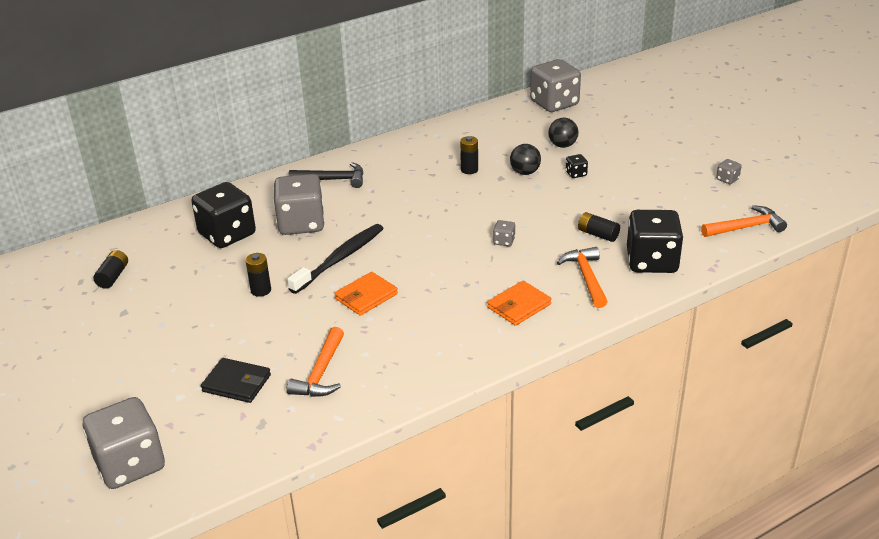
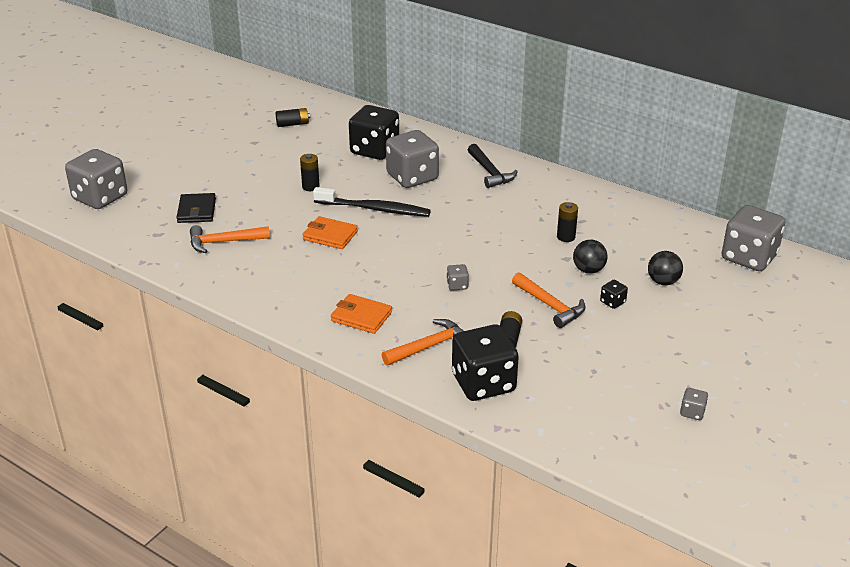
camera: 65 degrees right, 0 degrees up
(745, 227) = (597, 441): orange hammer -> orange hammer (550, 305)

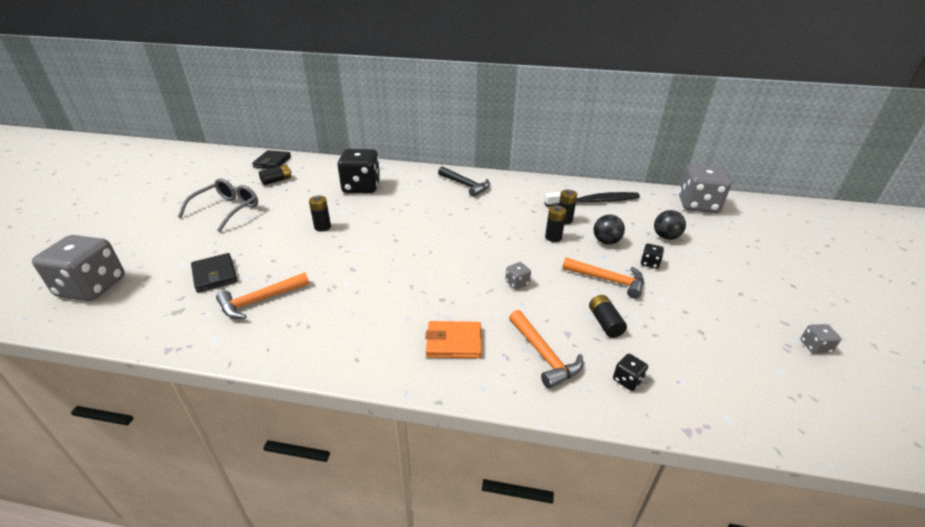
camera: 25 degrees left, 0 degrees up
(231, 148) = (227, 210): none -> grey glasses
(299, 99) = (272, 162): none -> black wallet
(330, 235) = (368, 266): orange wallet -> none
(374, 209) = (393, 233): black toothbrush -> black toothbrush (594, 201)
(412, 177) = (407, 201): grey dice -> none
(429, 346) = (543, 355): orange hammer -> orange hammer turned 120 degrees clockwise
(483, 383) = (627, 380): black dice -> black dice, size x0.41
(535, 252) = (553, 237): none -> black battery

